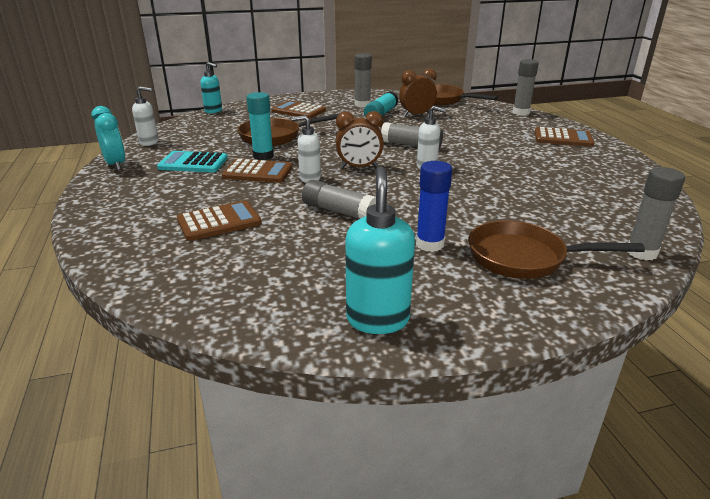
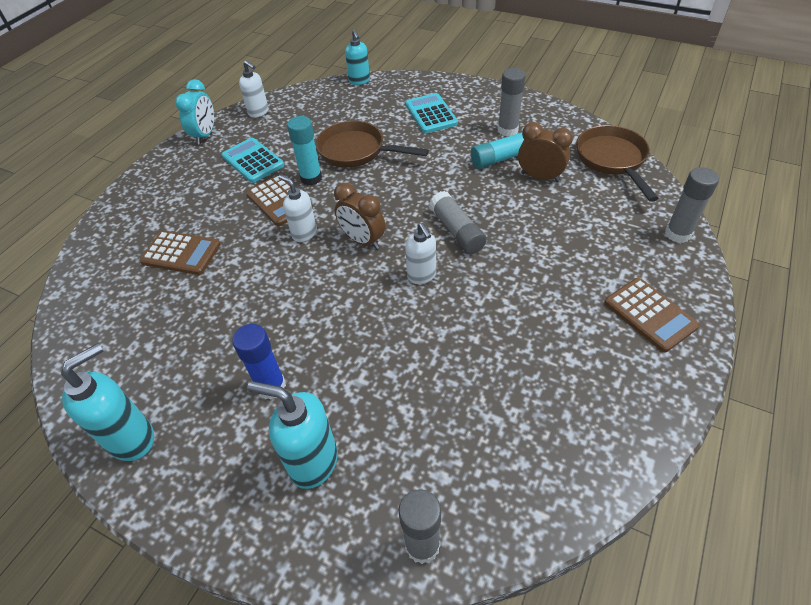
camera: 45 degrees right, 20 degrees up
(298, 111) = (431, 114): brown calculator -> turquoise calculator
(339, 211) = (267, 295): grey glue stick -> none
(524, 258) = (313, 462): brown pan -> turquoise soap dispenser

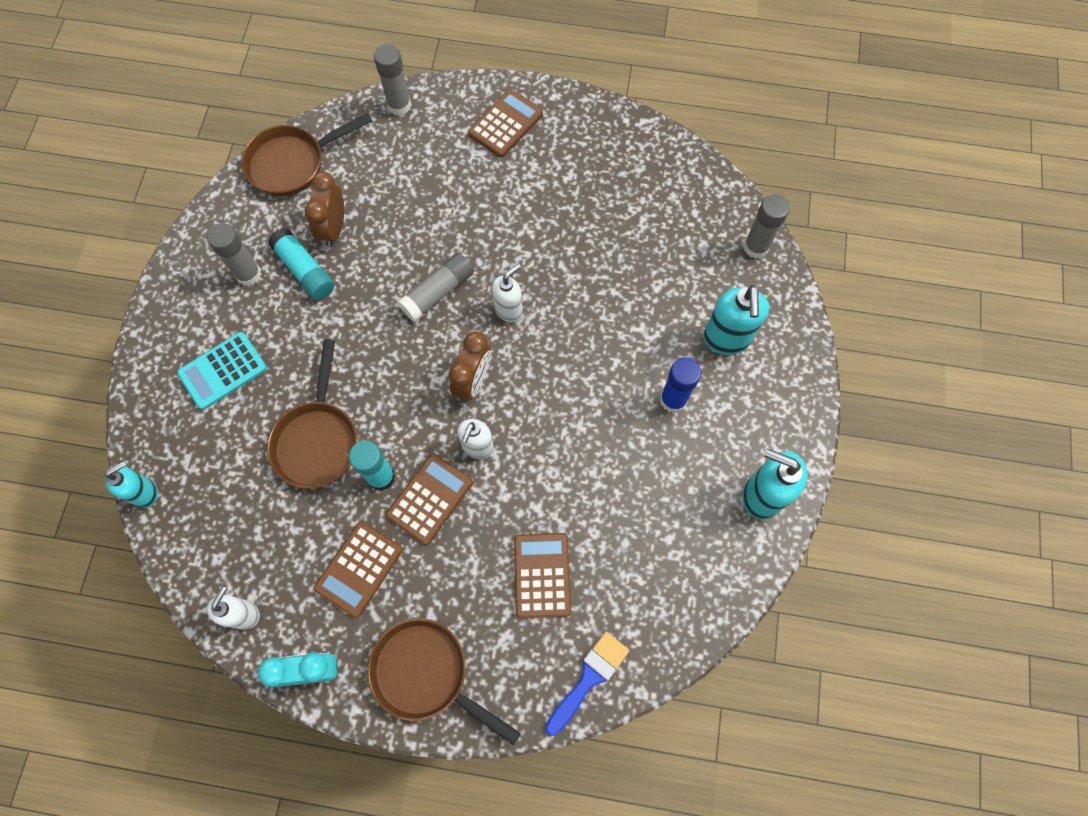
camera: 110 degrees left, 20 degrees up
(90, 265) = (589, 678): none -> blue brush
(162, 183) = (426, 674): none -> brown pan
(253, 161) = (359, 569): turquoise calculator -> brown calculator

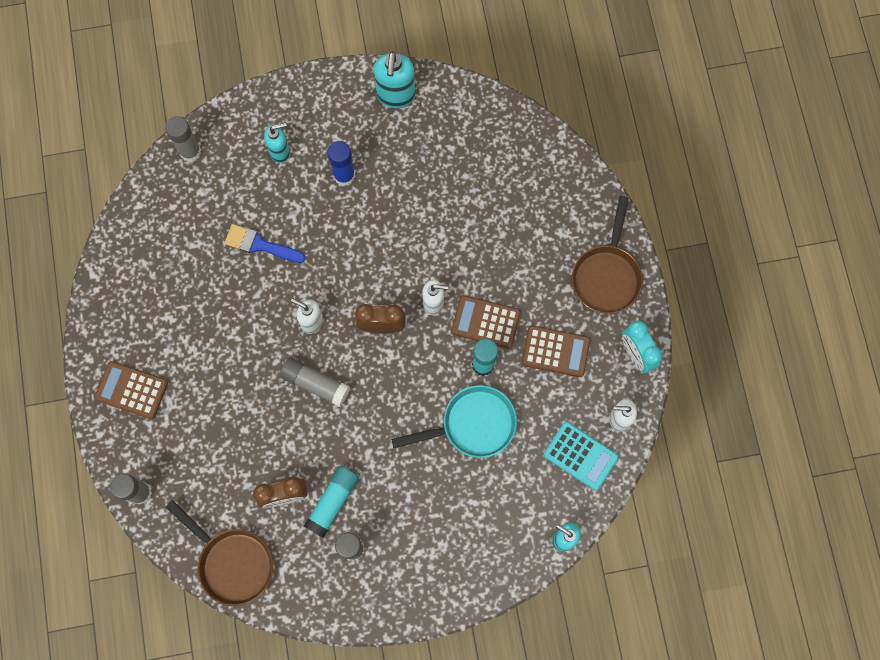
camera: 110 degrees left, 5 degrees up
(223, 371) = (445, 527): turquoise calculator -> turquoise calculator (580, 456)
(318, 440) = (472, 425): brown pan -> turquoise pan
(542, 575) = (510, 224): brown calculator -> none
(589, 678) = (566, 170): blue brush -> blue brush (260, 245)
(726, 339) = (280, 152): turquoise soap dispenser -> turquoise soap dispenser, size x0.65

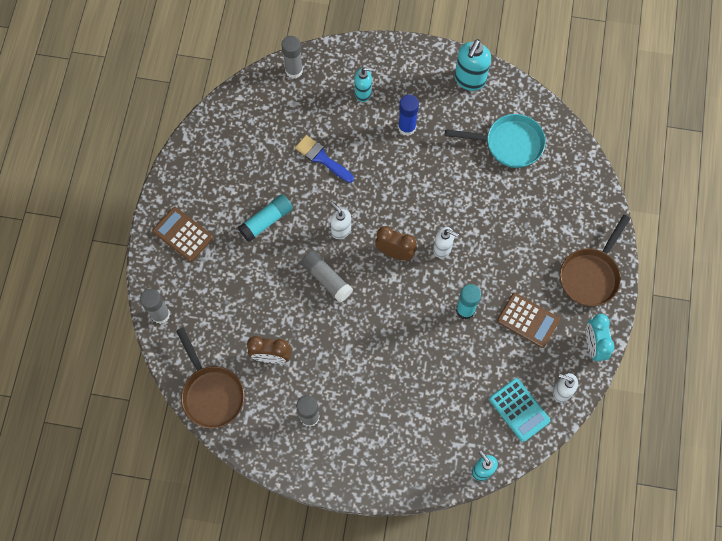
camera: 20 degrees right, 5 degrees down
(333, 502) = (307, 375): turquoise glue stick -> turquoise glue stick (266, 221)
(472, 425) = (440, 354): turquoise pan -> turquoise pan (509, 144)
(485, 322) = (479, 278): brown calculator -> none

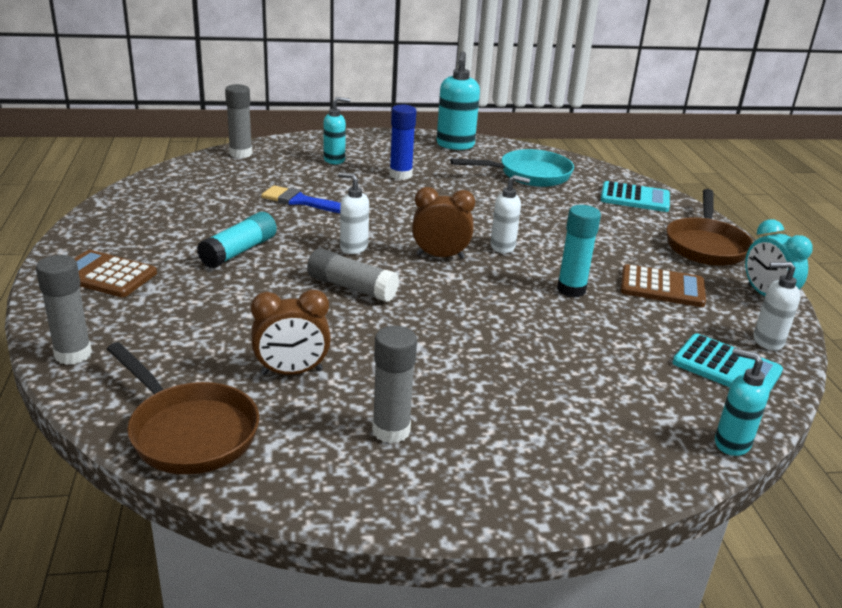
camera: 20 degrees left, 40 degrees down
(576, 196) = (635, 198): none -> turquoise calculator

